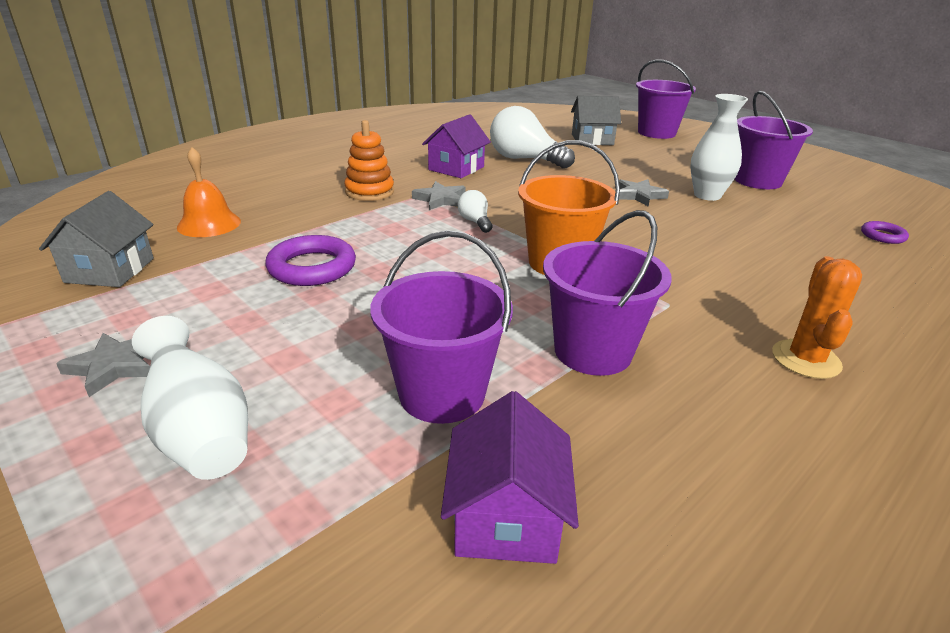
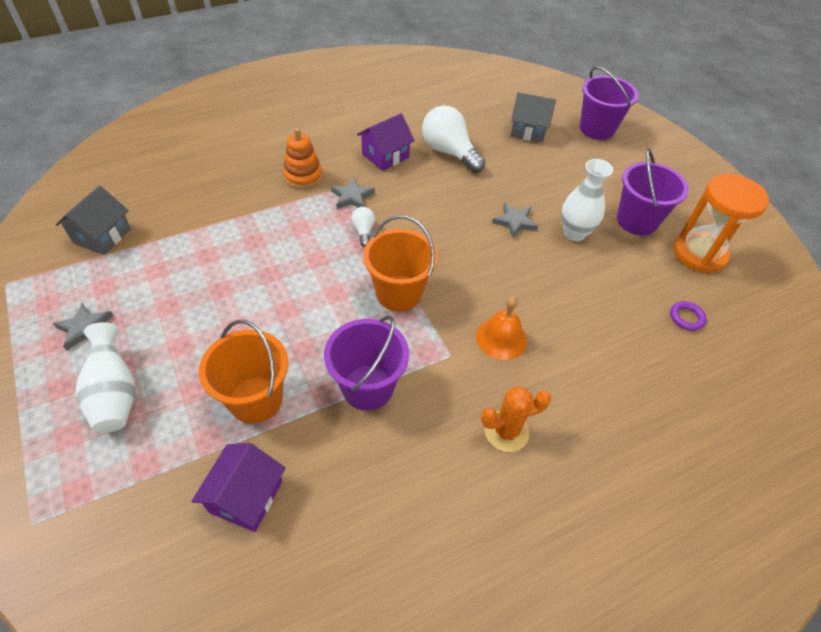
camera: 15 degrees right, 20 degrees up
(209, 224) = (177, 196): orange bell -> orange bell (501, 338)
(312, 267) = (227, 260): purple ring -> none
(442, 394) = (256, 399): purple bucket -> orange bucket
(806, 359) = (506, 431): orange cactus -> orange cactus turned 45 degrees clockwise
(840, 193) = (699, 254): none -> orange hourglass

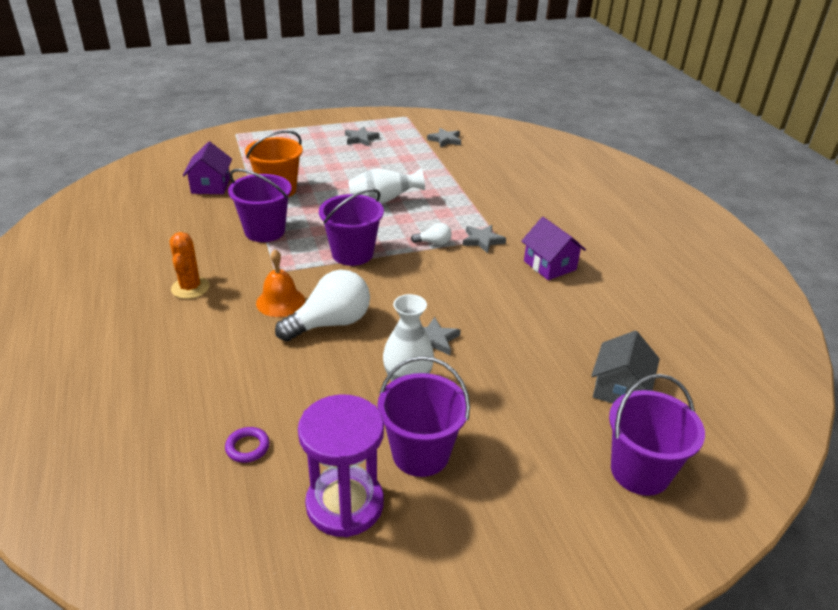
camera: 100 degrees right, 15 degrees down
(102, 236) = (445, 140): grey house -> grey star
(115, 394) = (305, 149): white vase -> white vase (383, 201)
(246, 496) = (211, 186): purple house -> purple house turned 60 degrees clockwise
(303, 176) = (513, 217): orange stacking toy -> none
(398, 293) = (352, 254): orange bucket -> purple bucket
(449, 152) = (560, 310): white light bulb -> white light bulb (330, 323)
(699, 254) = (345, 504): orange hourglass -> purple hourglass

